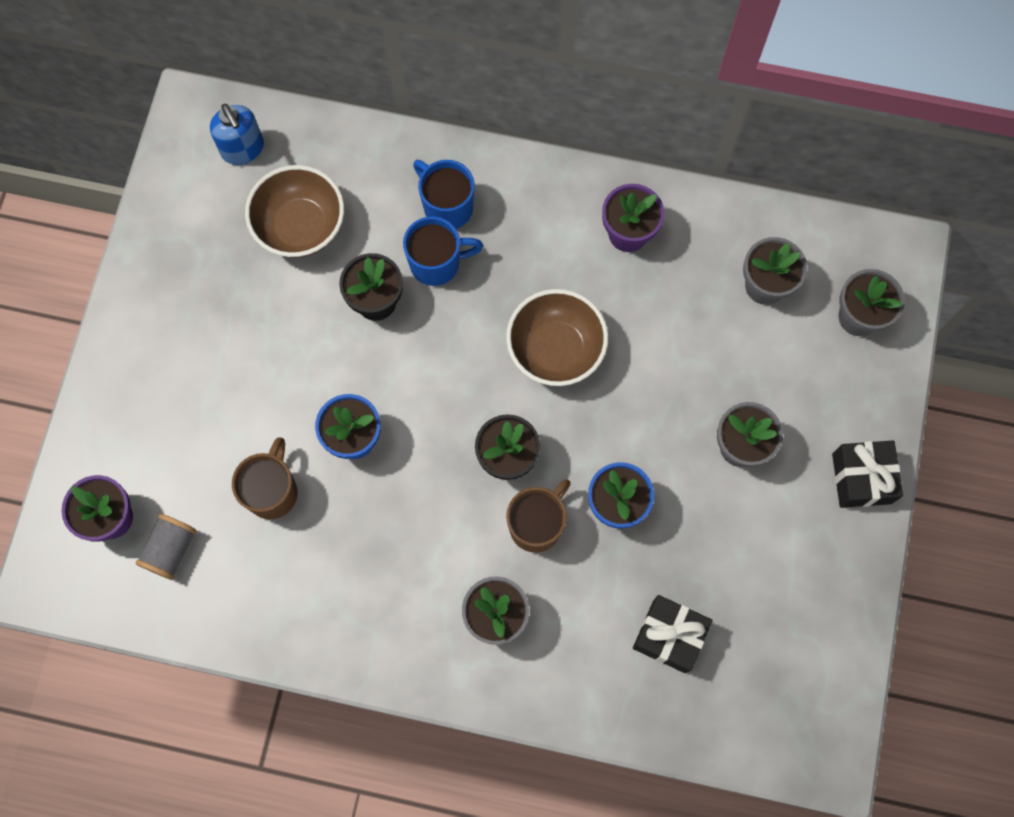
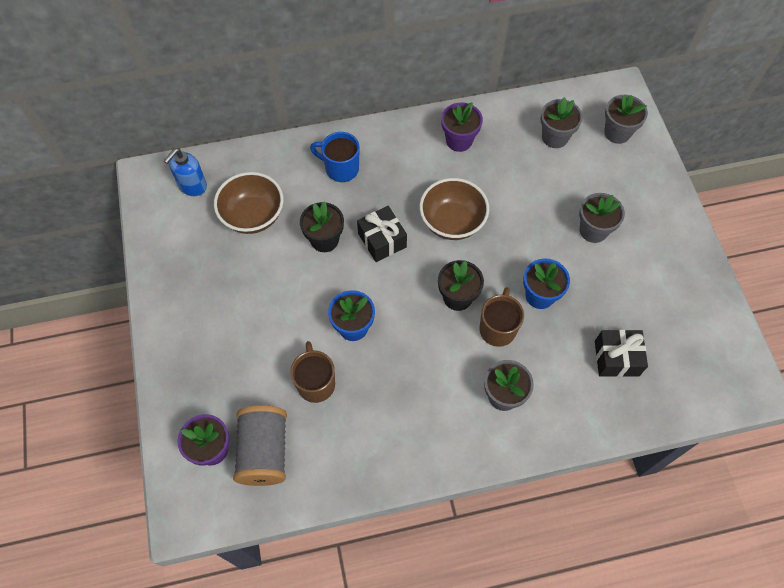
camera: 25 degrees left, 10 degrees down
(171, 549) = (264, 451): grey spool -> grey spool, size x1.65
(243, 149) = (192, 186): blue soap dispenser -> blue soap dispenser turned 90 degrees clockwise
(437, 263) = (351, 202): blue mug -> none
(861, 478) = (672, 218): black gift -> black gift (382, 240)

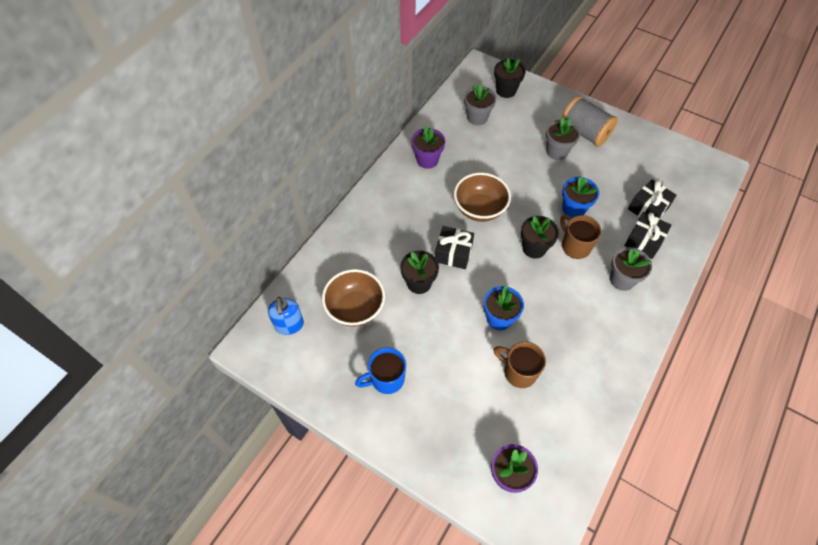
camera: 45 degrees left, 5 degrees down
(264, 451) = (540, 443): grey spool -> grey spool (584, 132)
(340, 168) = (376, 232): blue mug -> blue mug (386, 379)
(570, 383) = (643, 241): none -> black gift
(617, 133) = (506, 90): grey flower pot -> black flower pot

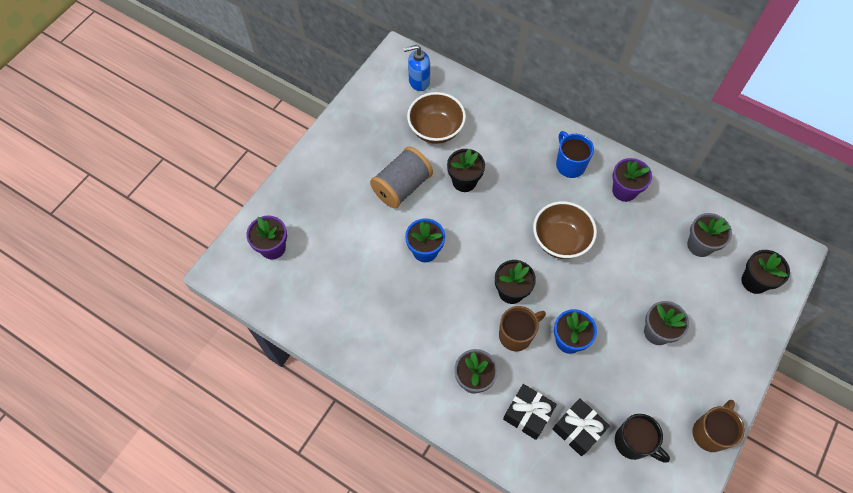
camera: 90 degrees right, 5 degrees up
(386, 379) = (365, 155): blue mug -> blue mug (570, 164)
(453, 253) = (500, 212): black gift -> none
(518, 372) = (368, 264): brown mug -> brown mug (710, 433)
(584, 132) = (695, 370): grey spool -> grey spool (402, 186)
(649, 175) = (633, 443): none -> black mug

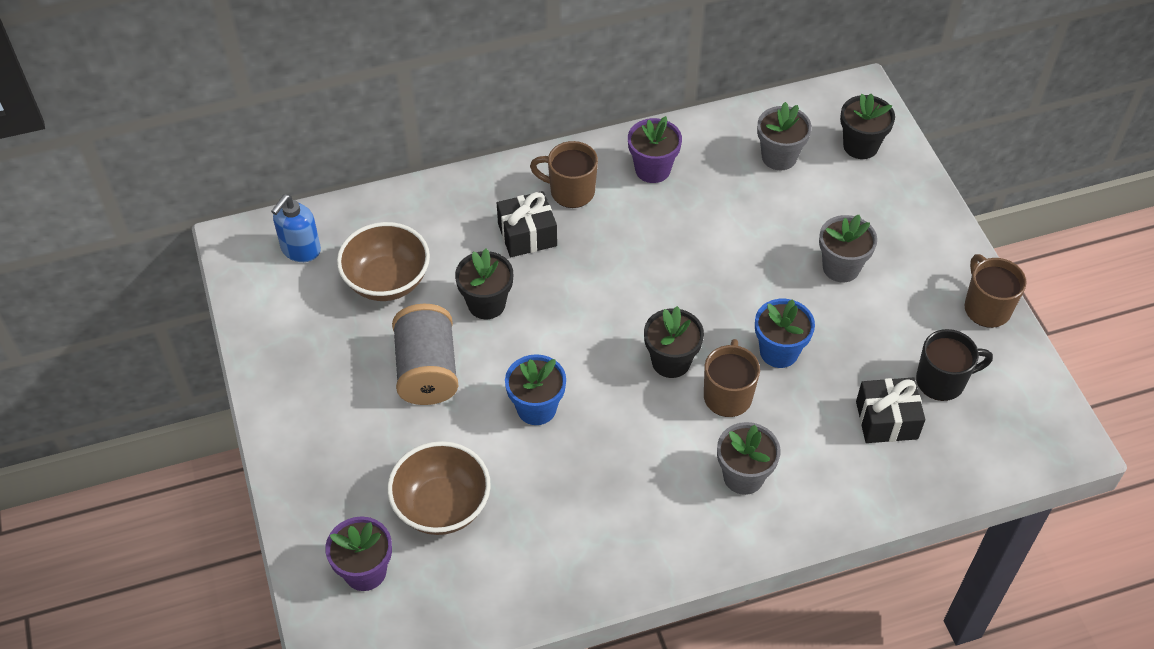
camera: 50 degrees left, 10 degrees down
(527, 414) = (829, 454): black gift -> black gift (527, 235)
(560, 240) = (654, 270): brown bowl -> brown bowl (442, 506)
(570, 164) = (570, 191): blue mug -> brown mug

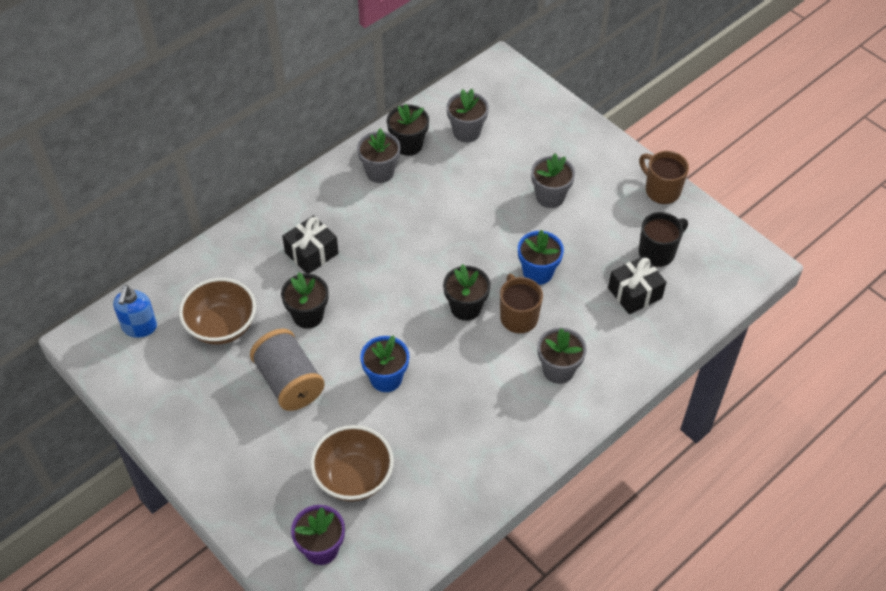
camera: 25 degrees left, 0 degrees up
(570, 191) = (327, 209): brown mug -> none
(652, 169) = (380, 172): purple flower pot -> grey flower pot
(860, 146) = (519, 105): black flower pot -> black flower pot (408, 145)

